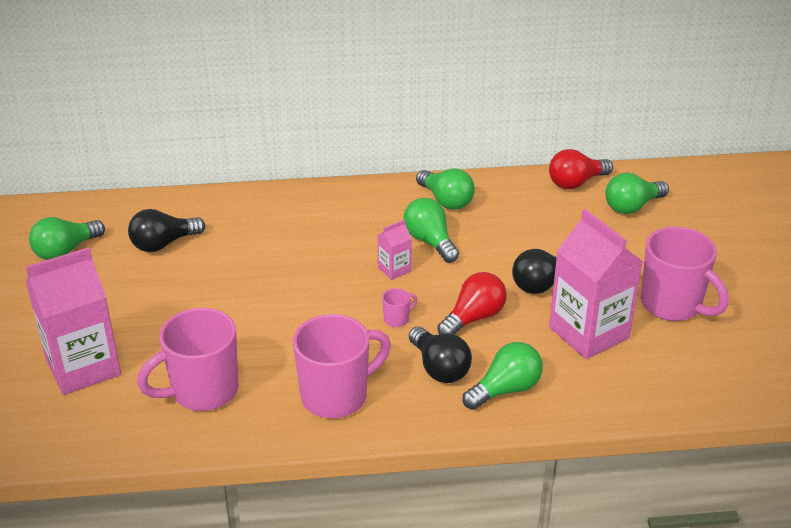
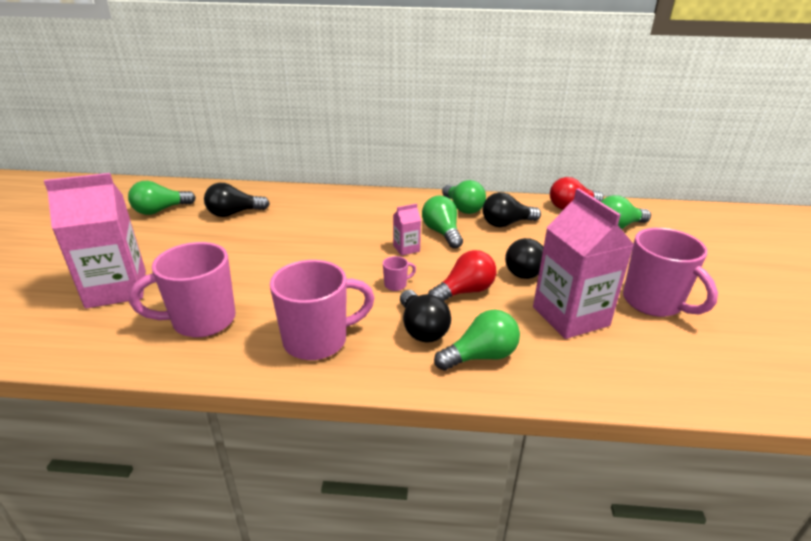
camera: 10 degrees right, 5 degrees down
(503, 218) = (506, 224): none -> black light bulb

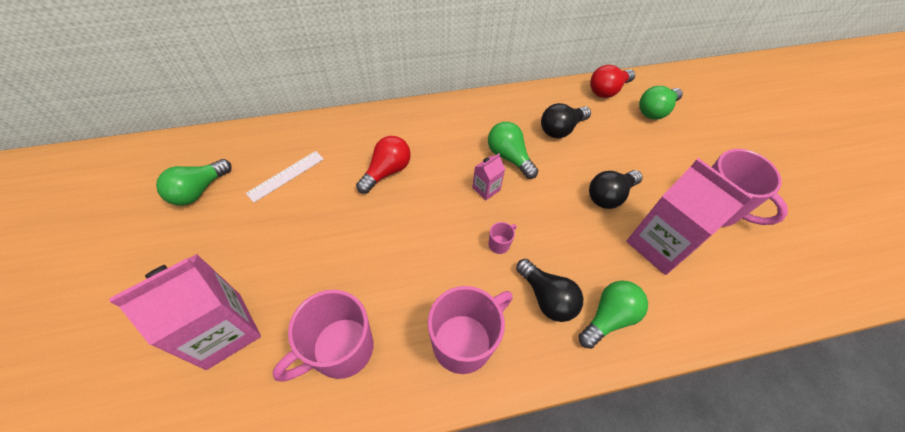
camera: 20 degrees left, 25 degrees up
(234, 213) = (286, 176): black light bulb -> white ruler
(463, 208) = (512, 114): green light bulb -> none
(464, 291) = (562, 237): red light bulb -> red light bulb (387, 171)

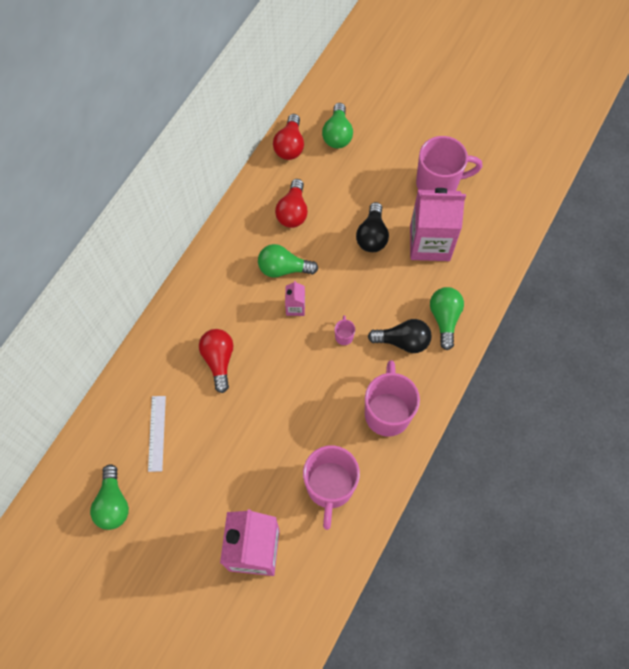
camera: 45 degrees left, 10 degrees up
(561, 129) = (293, 212): black light bulb -> red light bulb

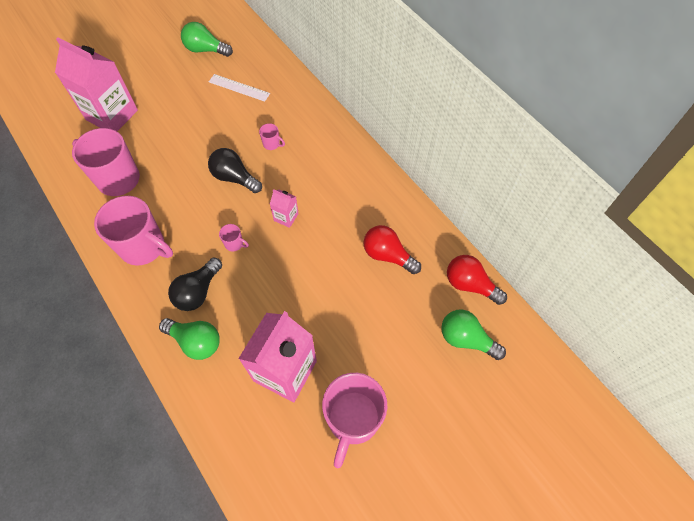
camera: 115 degrees right, 5 degrees down
(219, 360) = (272, 144): red light bulb -> pink mug
(283, 268) = (330, 223): green light bulb -> none
(372, 236) = (323, 316): black light bulb -> black light bulb (234, 178)

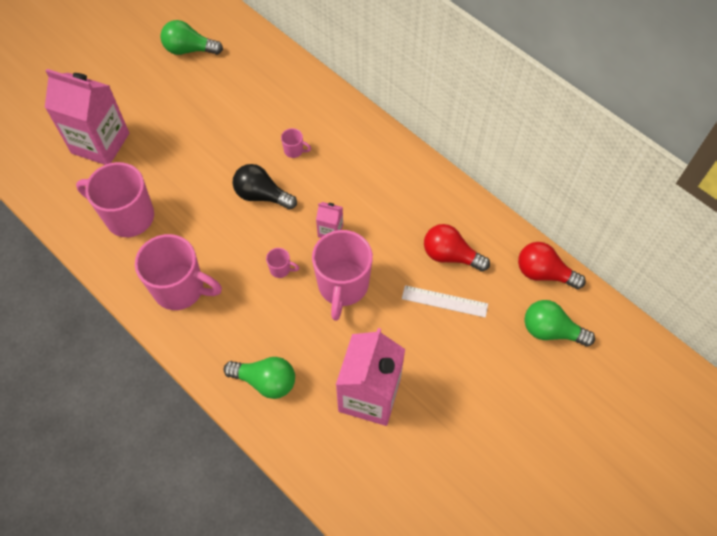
camera: 10 degrees left, 0 degrees up
(198, 291) = (254, 327): black light bulb -> none
(239, 88) = (240, 90): white ruler -> white ruler (444, 301)
(353, 420) = (452, 432): pink mug -> pink mug (342, 286)

